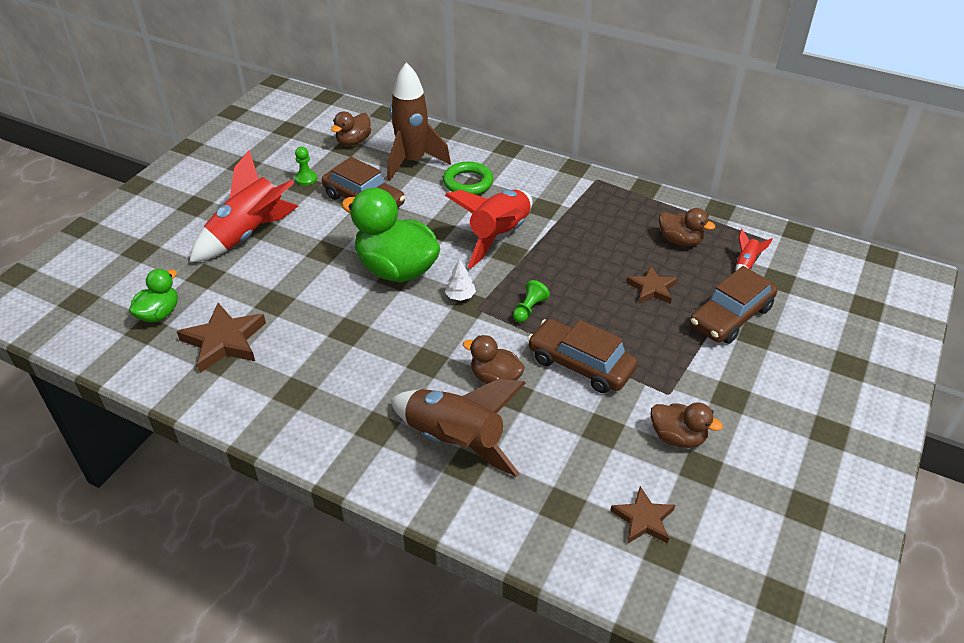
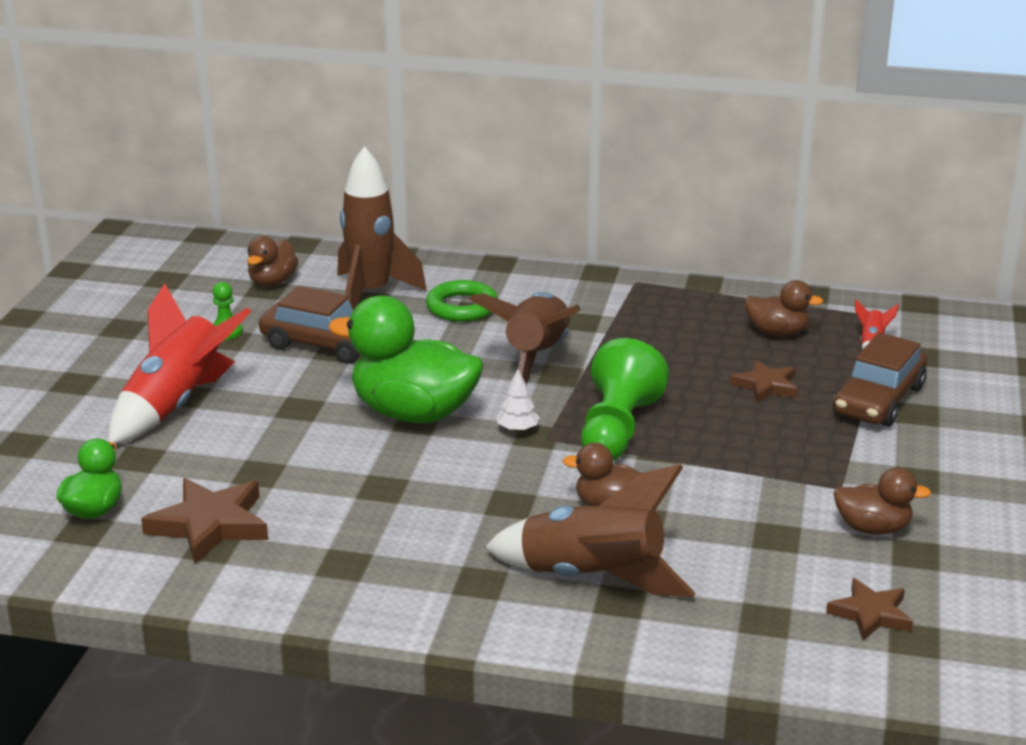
camera: 15 degrees left, 15 degrees down
(499, 236) = (536, 359): red rocket -> brown rocket
(529, 309) = (617, 429): green pawn -> green pawn, size x2.19
(580, 364) = (714, 476): brown car -> none

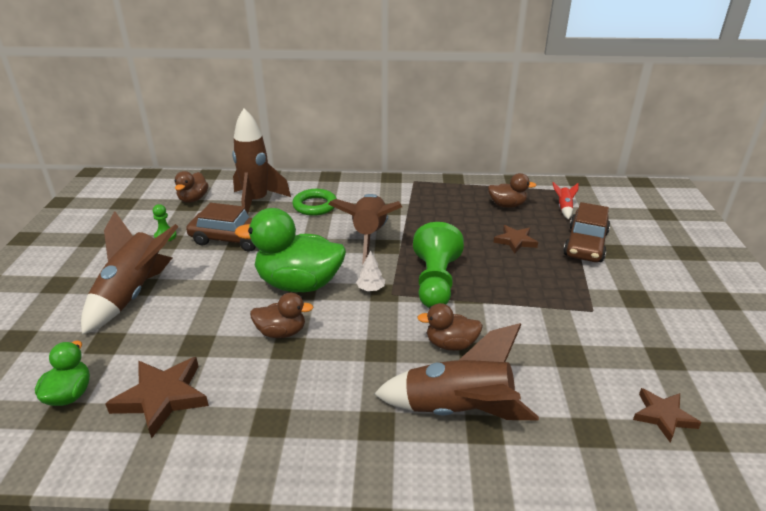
camera: 10 degrees left, 5 degrees up
(177, 404) = (133, 294): red rocket -> brown rocket
(873, 528) = (628, 340): brown duck -> brown duck (281, 332)

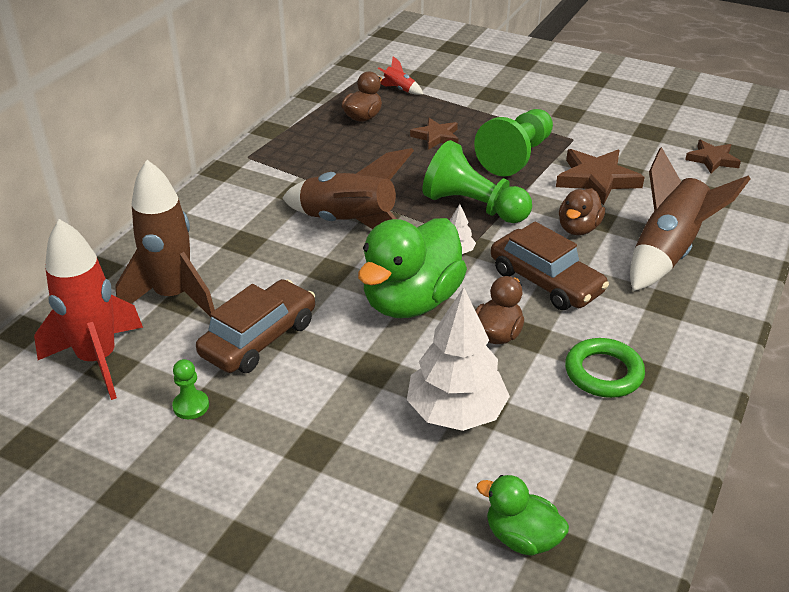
camera: 65 degrees left, 5 degrees up
(133, 294) = (331, 457): brown rocket -> none
(162, 397) = (565, 449): brown star -> brown star (597, 179)
(188, 333) = (456, 412): none -> white tree
(193, 199) = (98, 360): brown duck -> red rocket
(315, 205) = (235, 247): green ring -> green ring (603, 373)
(528, 286) = (516, 156): none -> green pawn
(585, 244) = (471, 103): brown car -> brown car (546, 281)

